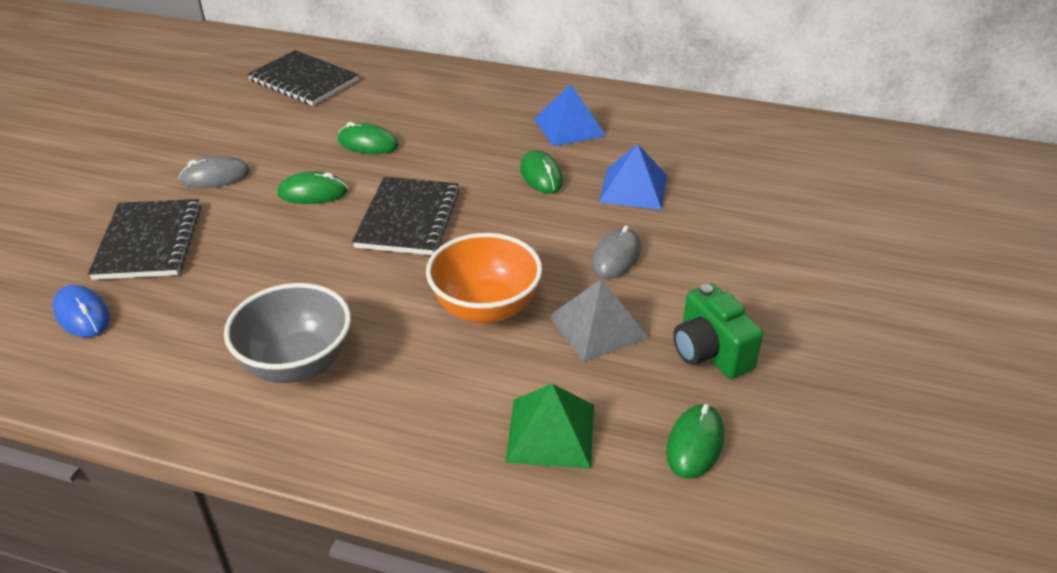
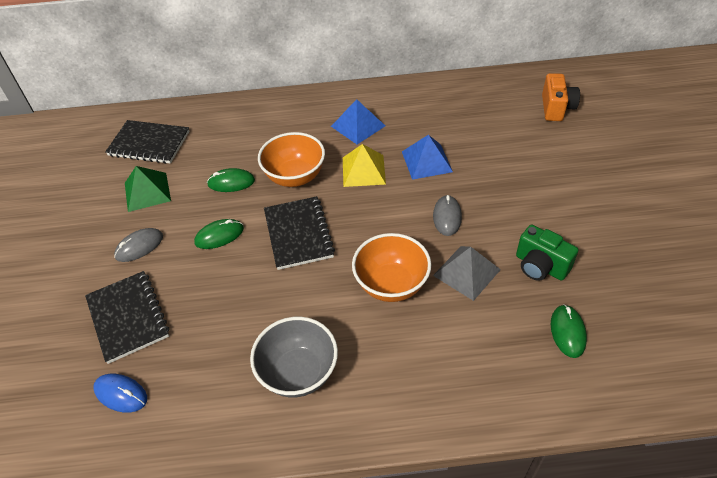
camera: 20 degrees left, 10 degrees up
(449, 158) = (295, 177): none -> orange bowl
(541, 175) = (363, 170): green mouse -> yellow pyramid
(551, 432) = (484, 358): green pyramid -> green pyramid (147, 192)
(867, 178) = (556, 108): none -> orange camera

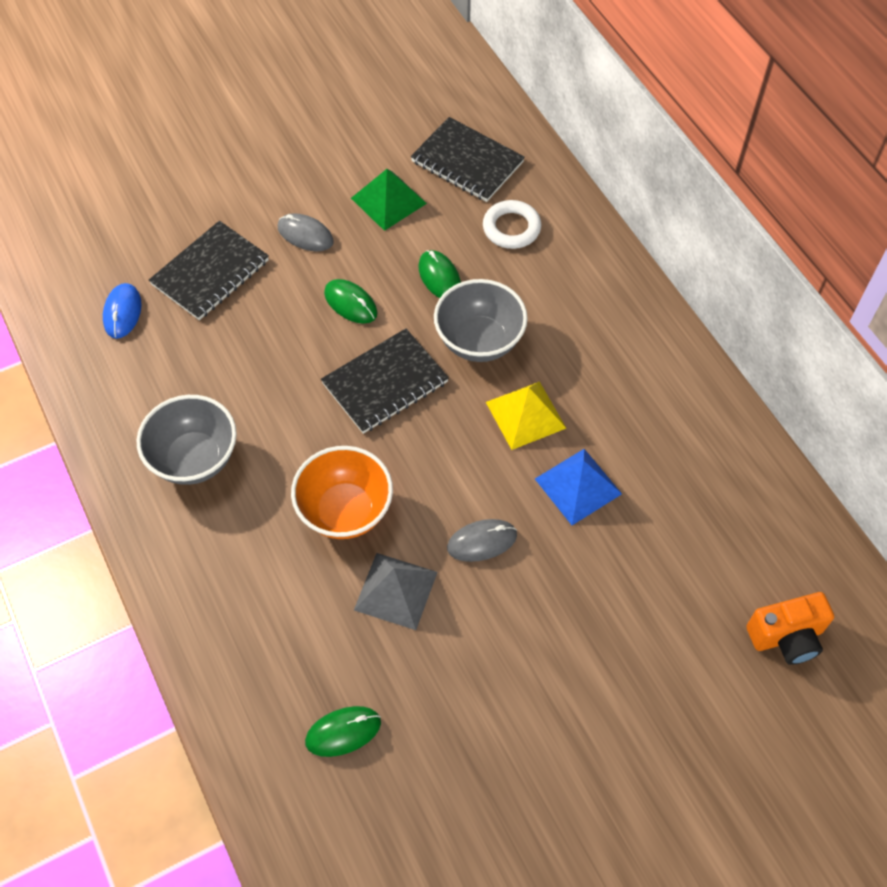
camera: 65 degrees right, 10 degrees up
(149, 144) = (467, 162): black notebook -> black notebook turned 45 degrees counterclockwise
(218, 138) = (511, 228): none -> white ring
(295, 177) = (479, 341): orange bowl -> grey bowl
(358, 126) = (611, 377): blue pyramid -> none
(540, 266) = (439, 678): green camera -> none

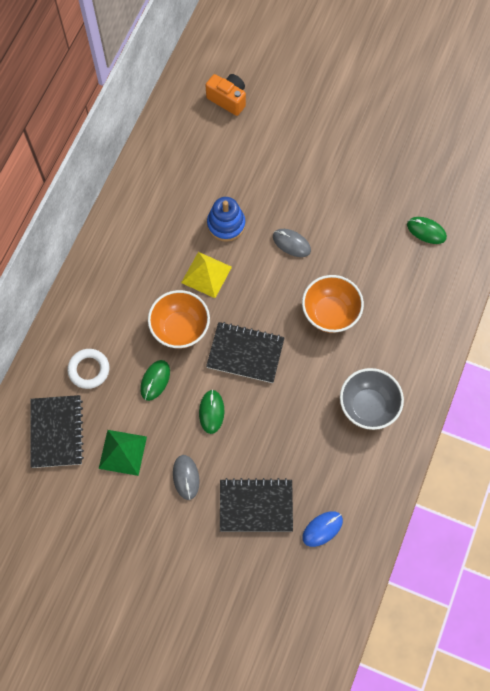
camera: 130 degrees left, 10 degrees up
(396, 591) = (348, 260): grey pyramid -> none
(479, 341) = (180, 328): grey bowl -> orange bowl
(578, 486) = (226, 224): blue pyramid -> blue stacking toy

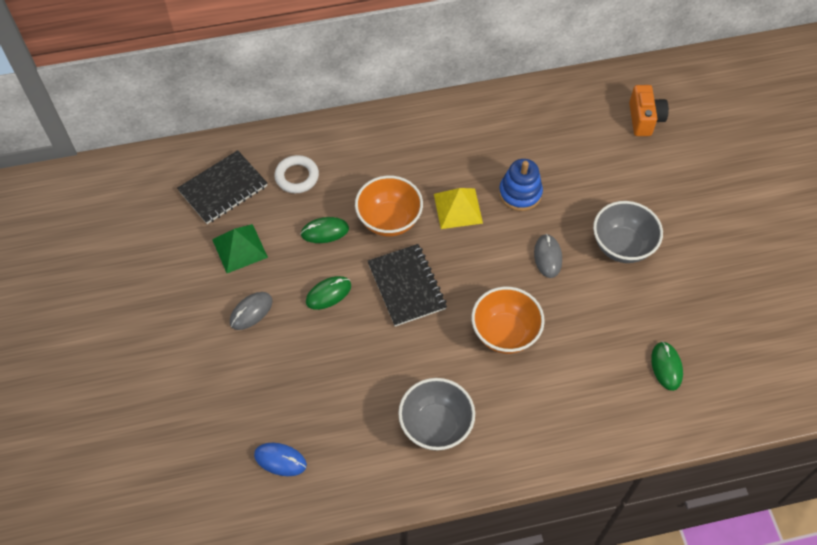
camera: 55 degrees right, 10 degrees down
(256, 506) = (263, 387): black notebook -> none
(318, 190) = (622, 246): none -> grey bowl

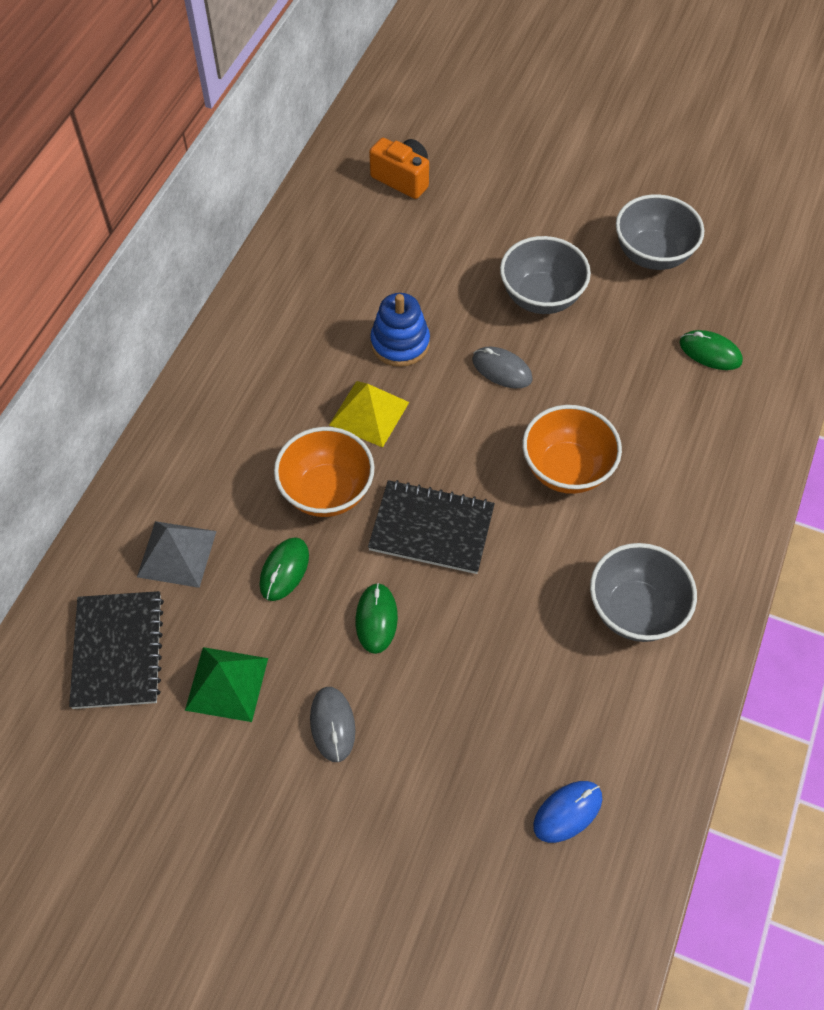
camera: 55 degrees left, 0 degrees up
(297, 177) = (177, 554): white ring -> grey pyramid
(716, 289) = (652, 254): none -> grey bowl

